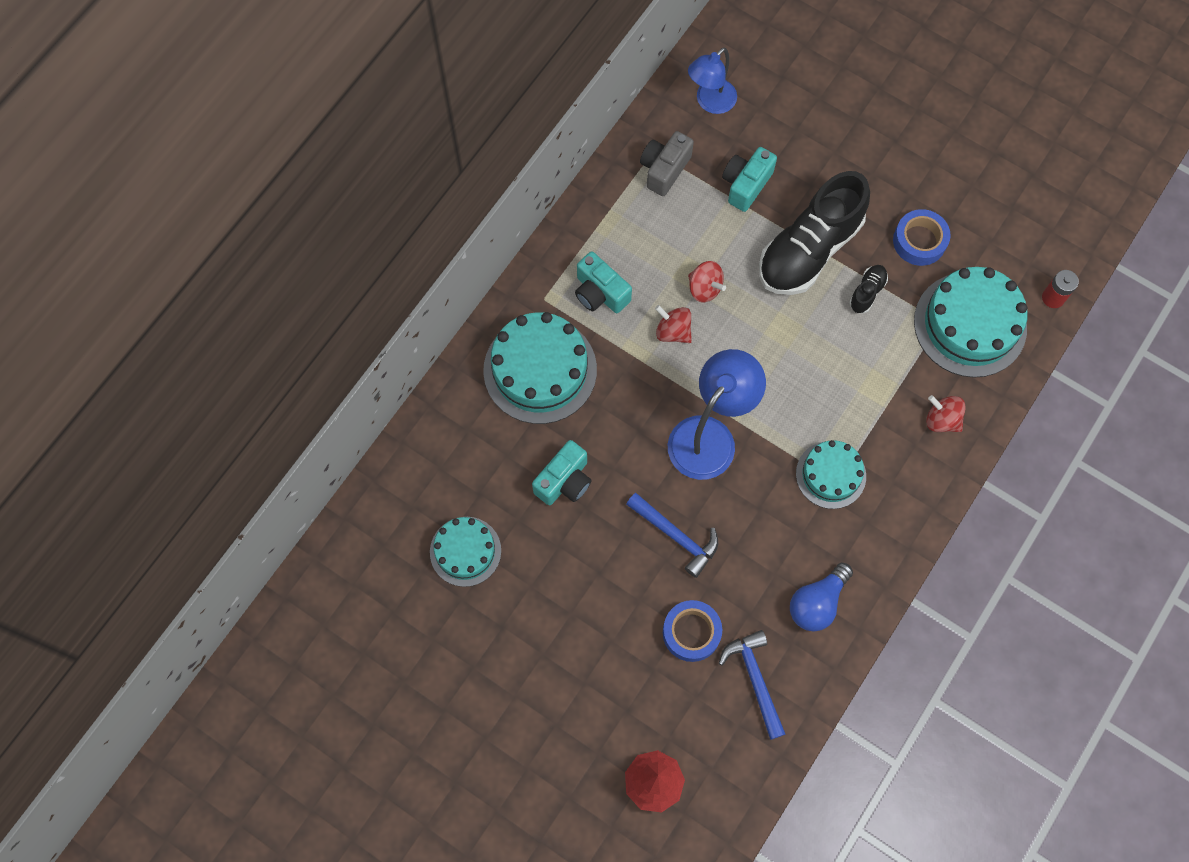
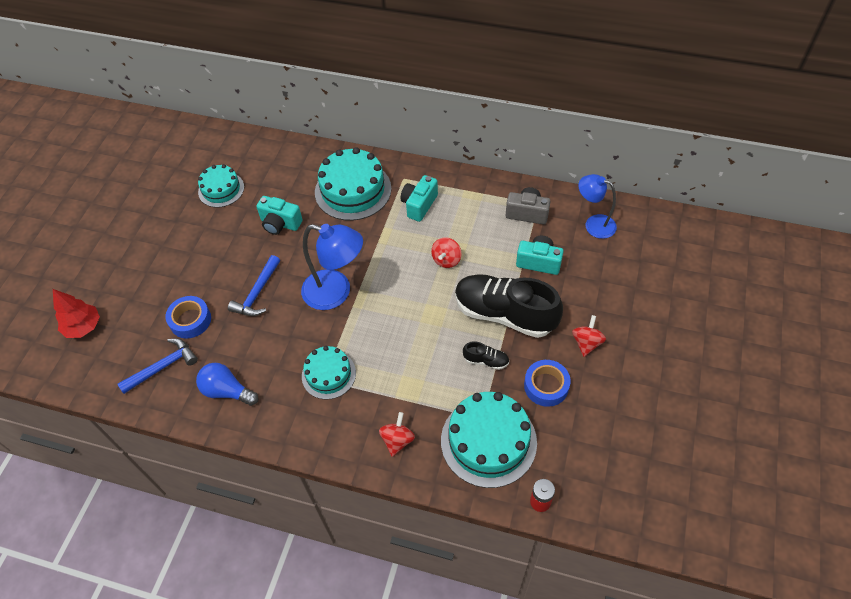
camera: 75 degrees right, 15 degrees down
(673, 331) = (406, 251): red spinning top -> red spinning top (586, 343)

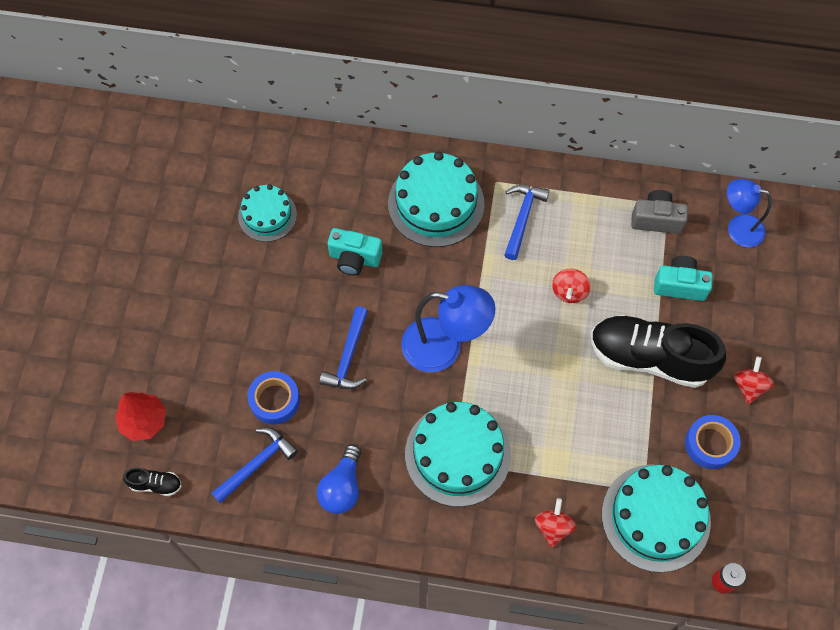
camera: 10 degrees left, 10 degrees up
(227, 391) = (342, 487): blue light bulb -> blue light bulb turned 90 degrees counterclockwise
(328, 374) = (457, 454): turquoise cake -> turquoise cake, size x1.66
(419, 205) = (522, 218): turquoise camera -> blue hammer
(486, 361) = (637, 419): black shoe -> black shoe (155, 484)

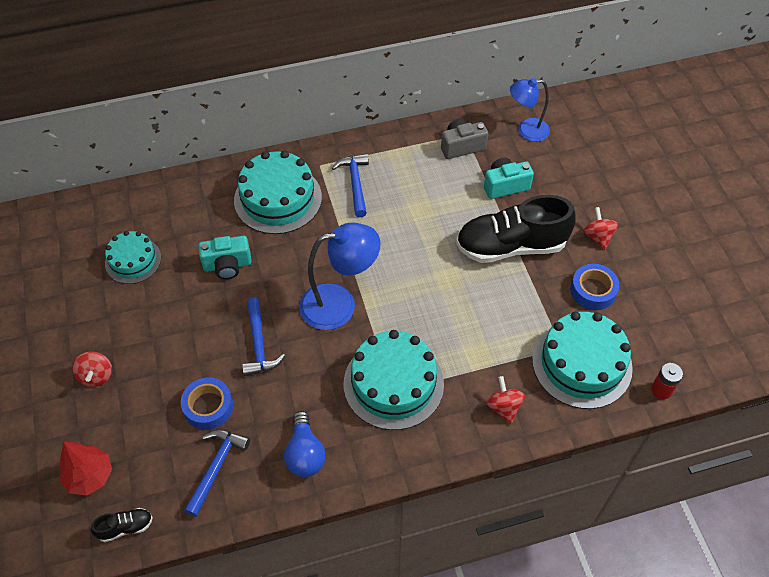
camera: 25 degrees left, 10 degrees down
(569, 292) = (421, 223): red spinning top -> red spinning top (96, 376)

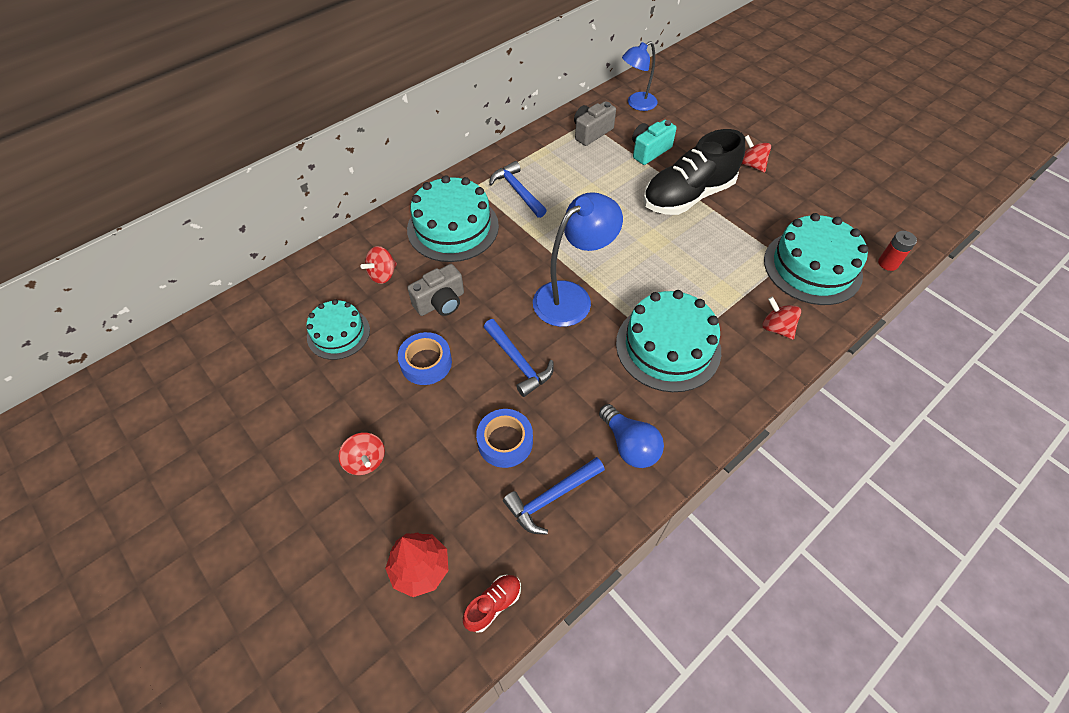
camera: 25 degrees left, 0 degrees up
(125, 527) = (493, 604): black shoe -> red shoe
(195, 221) = (382, 275): none -> red spinning top
(216, 467) = (551, 497): blue hammer -> blue hammer turned 120 degrees counterclockwise
(227, 265) = (440, 302): turquoise camera -> grey camera
(593, 290) = (778, 207): blue tape -> blue tape (426, 363)

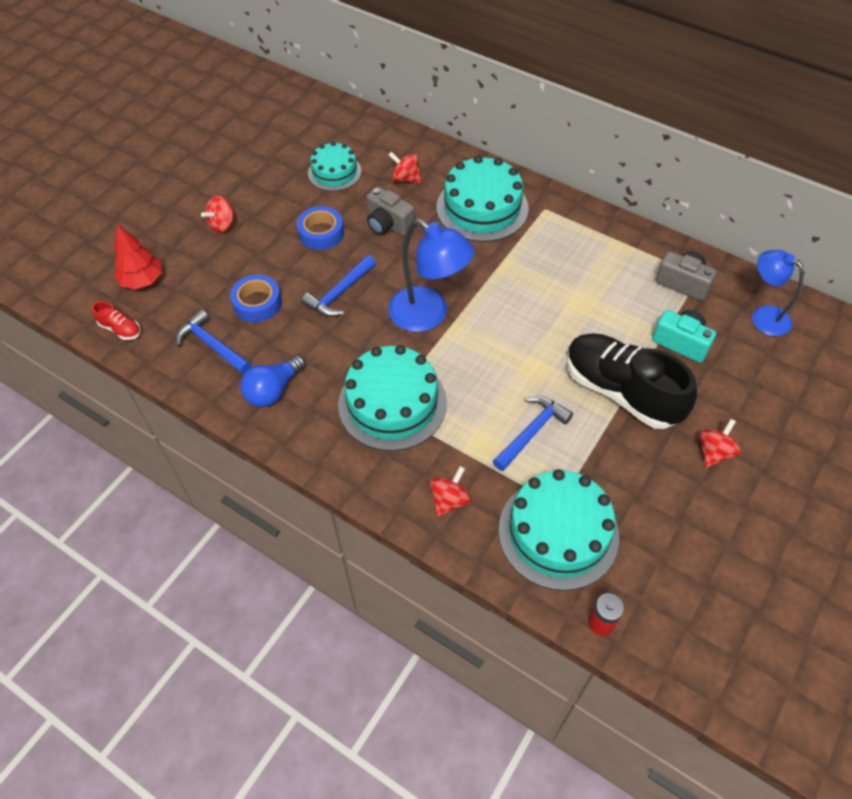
camera: 75 degrees right, 0 degrees up
(517, 191) = (554, 242): blue hammer -> blue hammer (532, 432)

